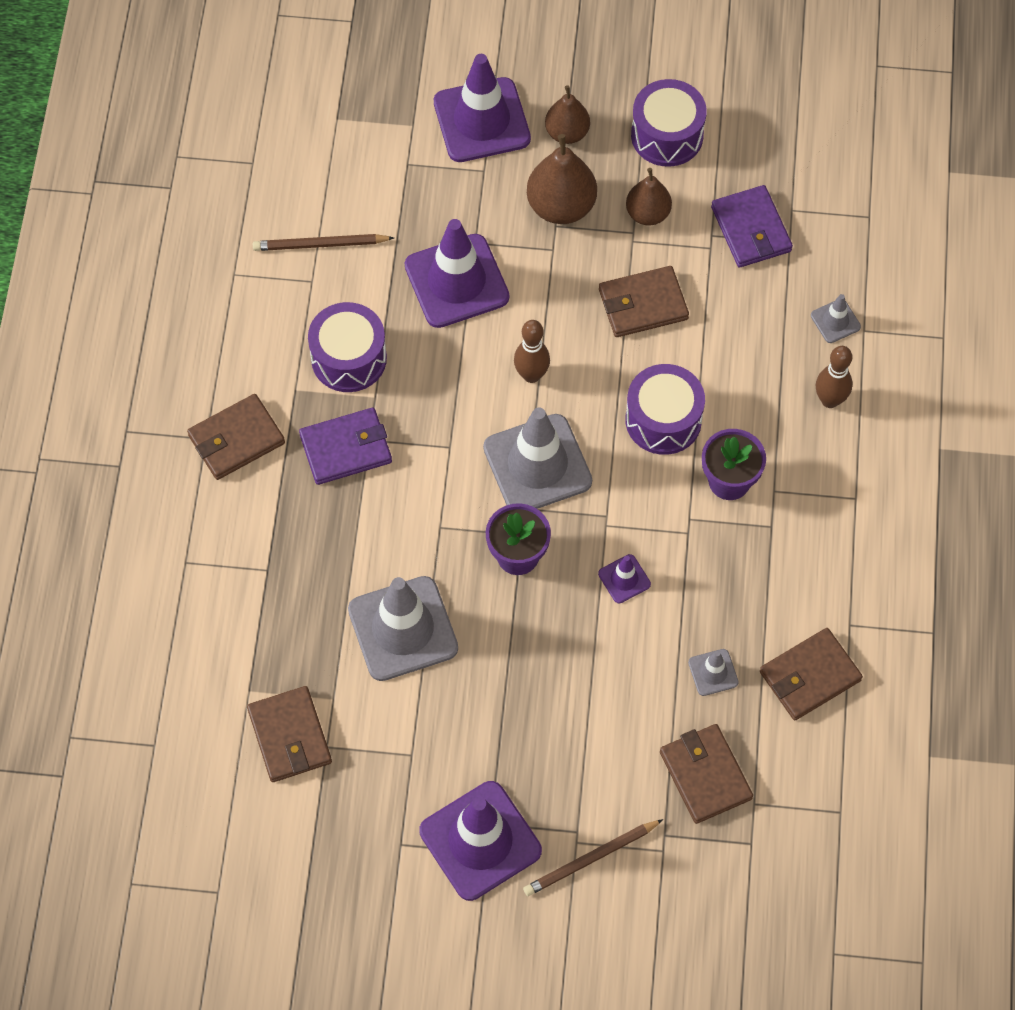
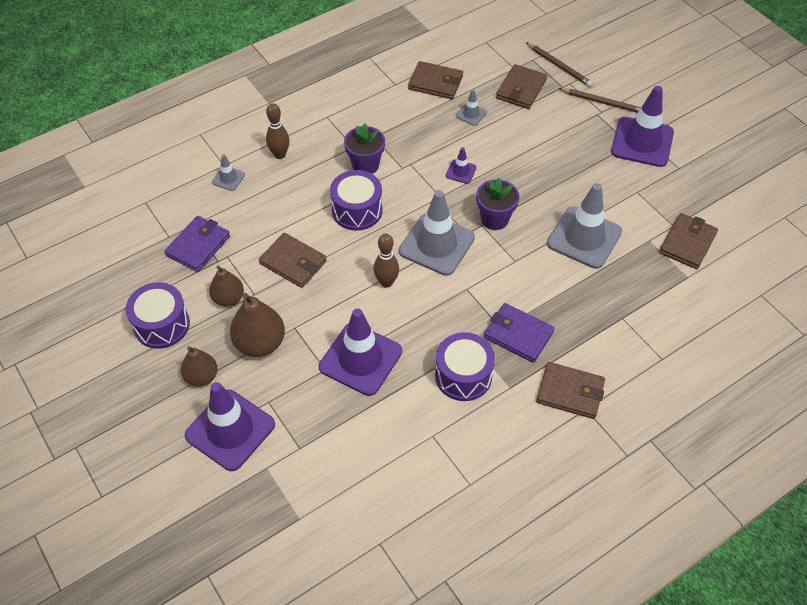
camera: 130 degrees left, 10 degrees down
(320, 245) = (403, 451): brown pencil -> brown pencil (559, 66)

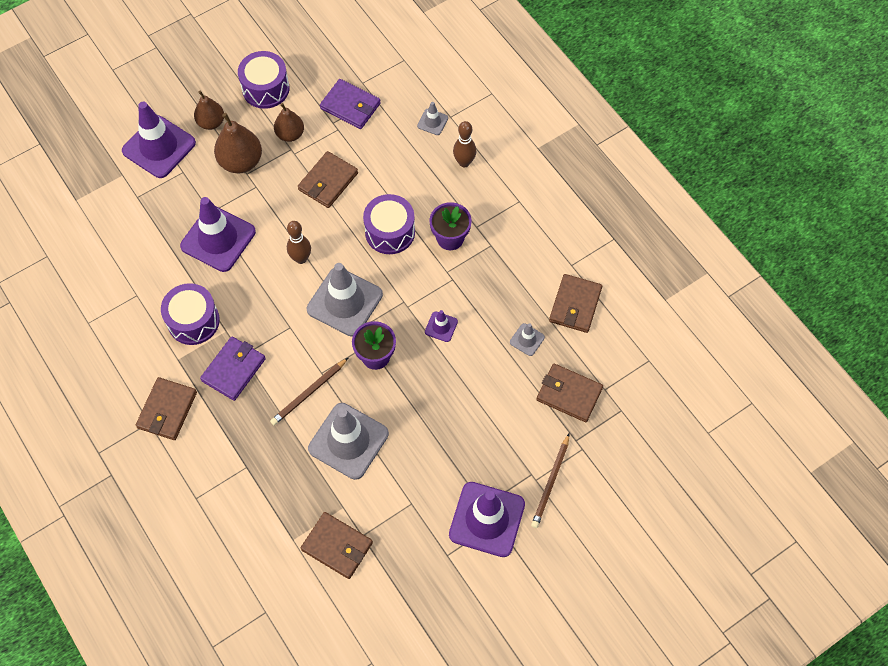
camera: 90 degrees right, 10 degrees up
(559, 66) = (611, 439): brown pencil -> brown pencil (309, 393)

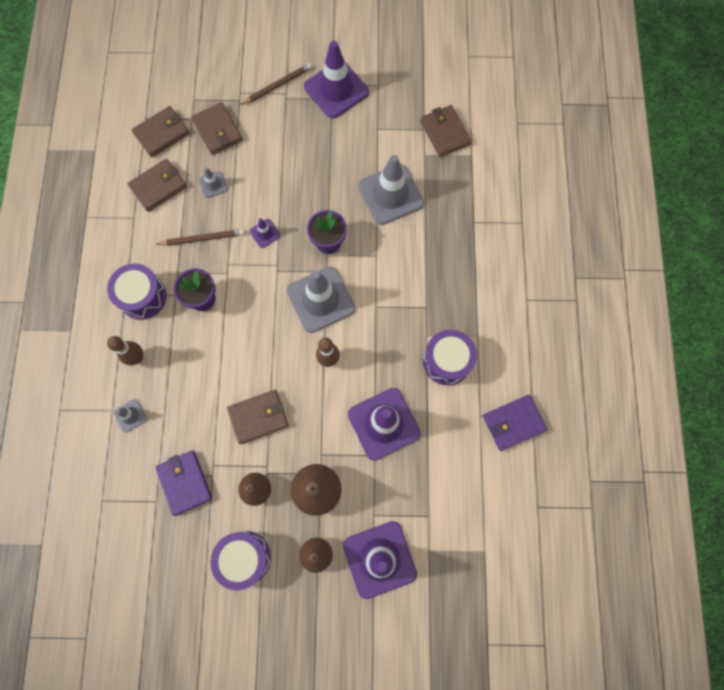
camera: 145 degrees left, 10 degrees up
(167, 410) = (507, 300): brown wallet -> brown wallet (162, 133)
(233, 370) = (439, 300): purple wallet -> purple wallet (513, 423)
(309, 393) = (395, 246): brown pencil -> brown pencil (202, 238)
(390, 232) = (243, 335): purple drum -> purple drum (142, 297)

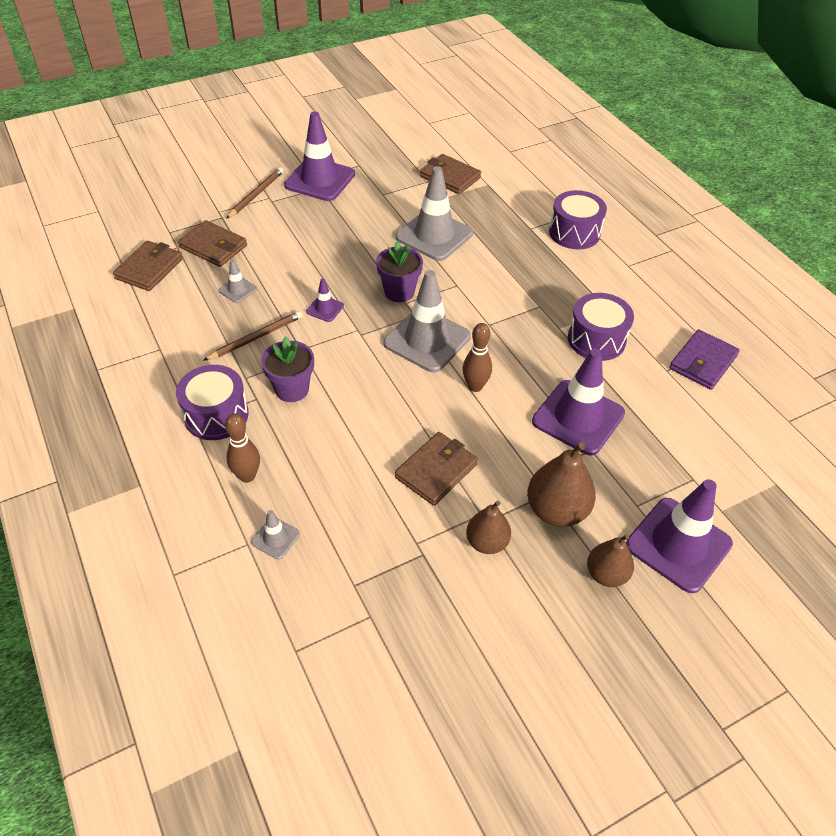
camera: 30 degrees left, 25 degrees down
(158, 187) = (173, 313): brown wallet -> none
(185, 482) = (393, 577): purple wallet -> none
(244, 558) = (525, 622): purple drum -> purple drum (574, 233)

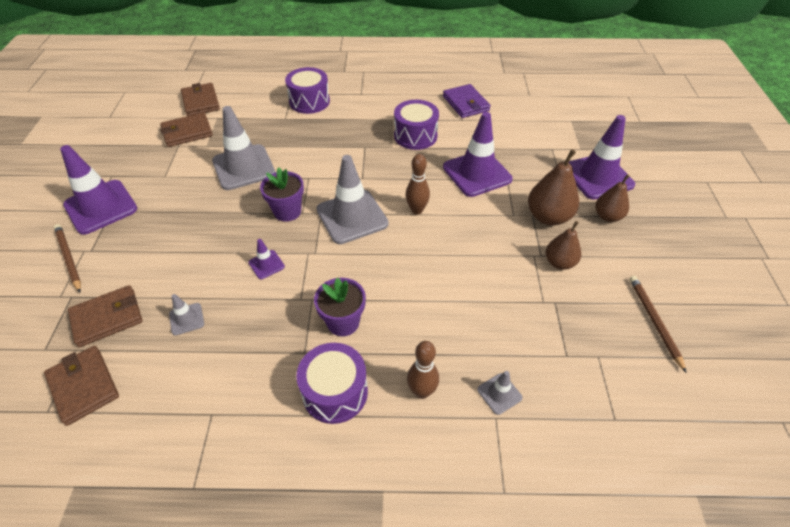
camera: 60 degrees left, 0 degrees up
(256, 337) = (261, 326): brown pencil -> brown pencil (654, 321)
(436, 471) = (483, 264): brown wallet -> brown wallet (201, 102)

